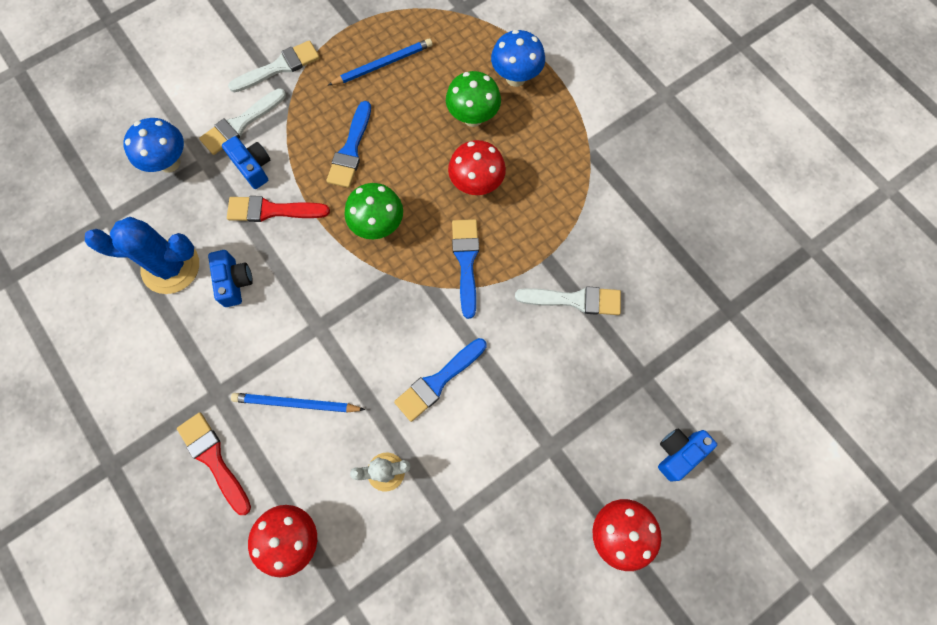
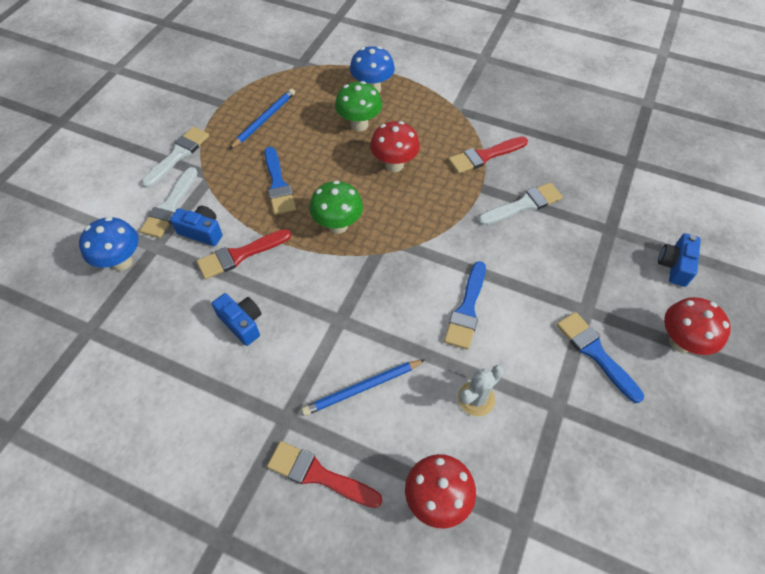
camera: 30 degrees left, 15 degrees down
(171, 267) = (174, 340): blue cactus -> none
(466, 261) = (425, 217): blue brush -> blue brush (595, 353)
(576, 221) = (484, 156): none -> red brush

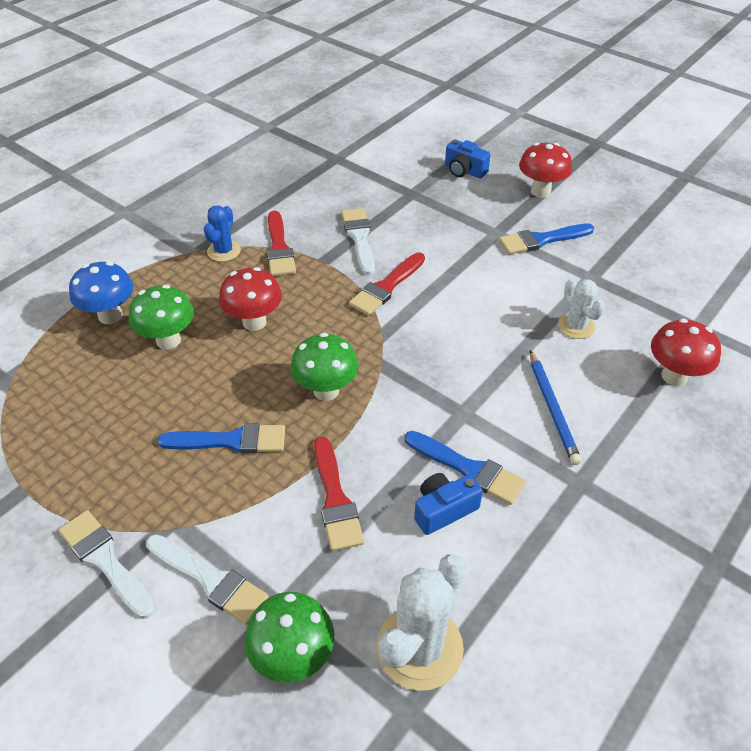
camera: 75 degrees left, 10 degrees down
(121, 262) = (293, 657): blue mushroom -> green mushroom
(131, 328) = (419, 647): none -> white cactus
(202, 232) = (277, 541): blue camera -> none
(264, 120) = (95, 440): blue pencil -> none
(318, 475) = (647, 463): red brush -> red brush (386, 287)
(465, 125) = (224, 251): none -> blue cactus
(466, 309) = (475, 309): blue brush -> blue brush (468, 469)

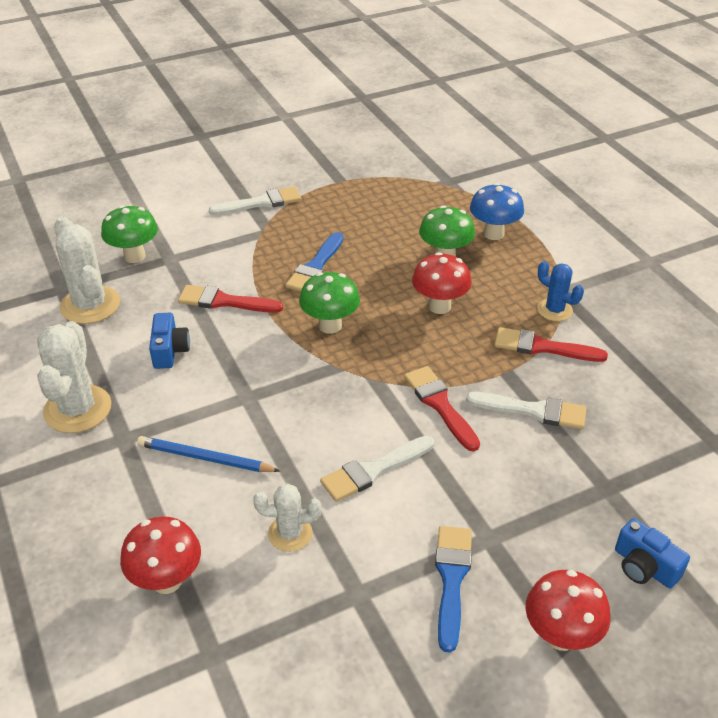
camera: 115 degrees right, 5 degrees down
(210, 580) = (212, 237): white brush -> white brush (373, 470)
(464, 170) = (644, 567): blue camera -> blue camera turned 105 degrees counterclockwise
(468, 469) = (191, 378): blue brush -> none
(578, 546) = (78, 409): none -> white cactus

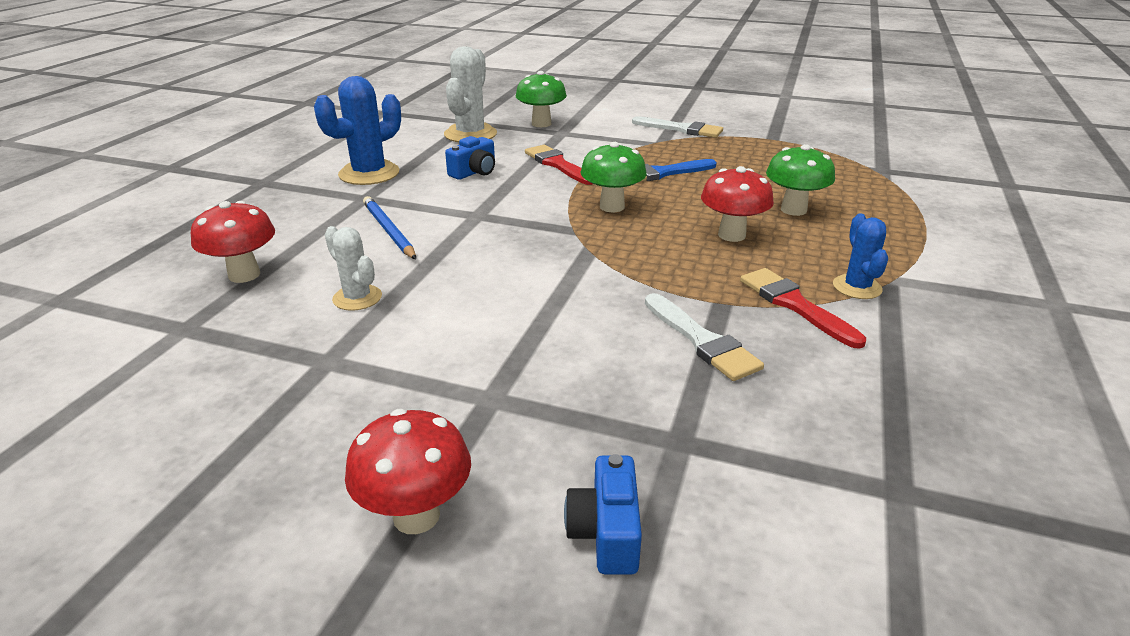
camera: 45 degrees right, 10 degrees down
(78, 409) = (369, 174): white cactus -> blue cactus
(373, 470) = (484, 299): white brush -> none
(440, 405) = (616, 291): red brush -> none
(451, 579) = (408, 402): blue brush -> none
(493, 234) = (875, 215): blue mushroom -> none

